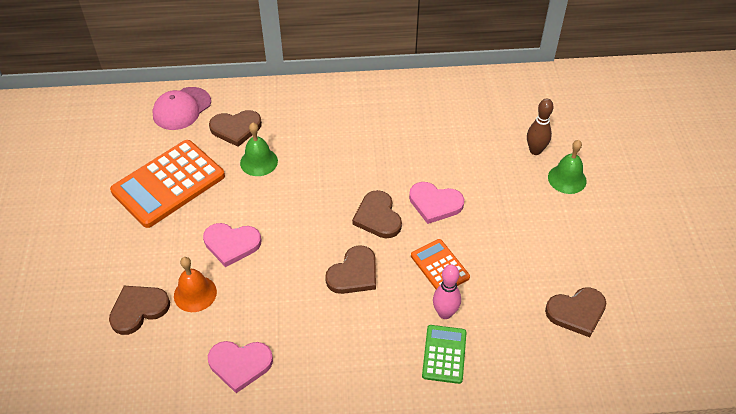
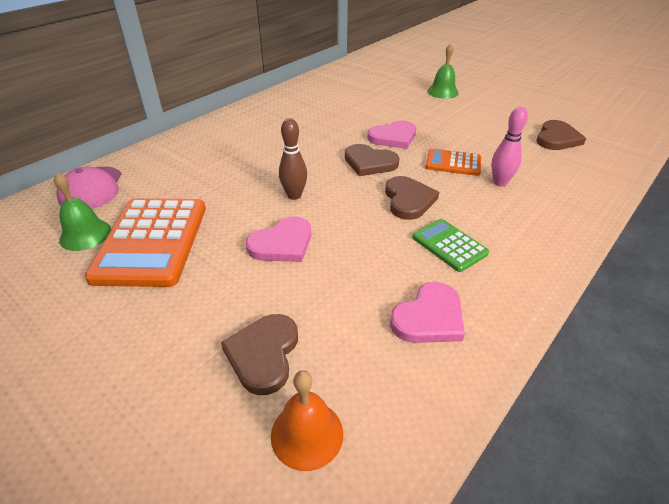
camera: 45 degrees left, 10 degrees down
(195, 293) = (303, 299): orange bell -> orange bell (307, 434)
(236, 128) = (169, 175): brown heart -> none
(259, 162) = (223, 183): green bell -> green bell (85, 234)
(444, 354) = (540, 202): green calculator -> green calculator (449, 245)
(535, 150) = (405, 89): brown bowling pin -> brown bowling pin (294, 195)

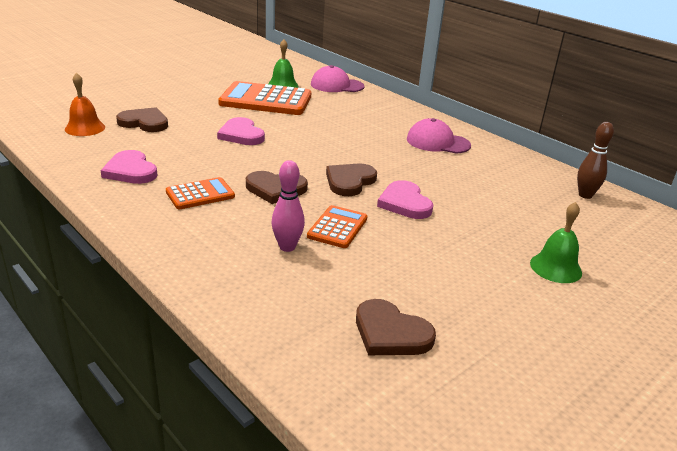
camera: 95 degrees right, 10 degrees down
(265, 124) = (437, 142): none -> pink cap
(294, 195) = (303, 144): brown bowling pin -> brown bowling pin (585, 195)
(449, 245) = (200, 194): green calculator -> orange calculator

